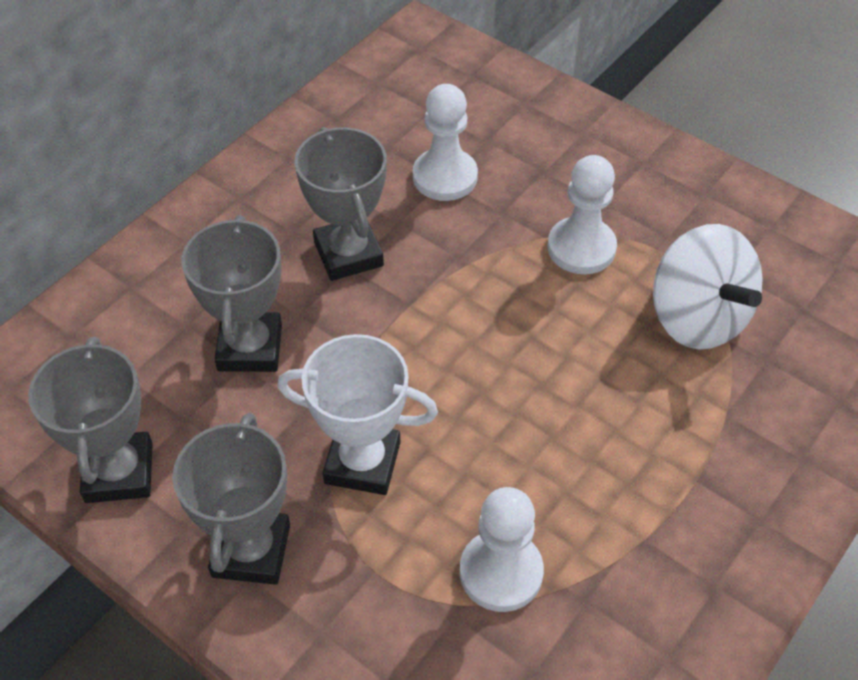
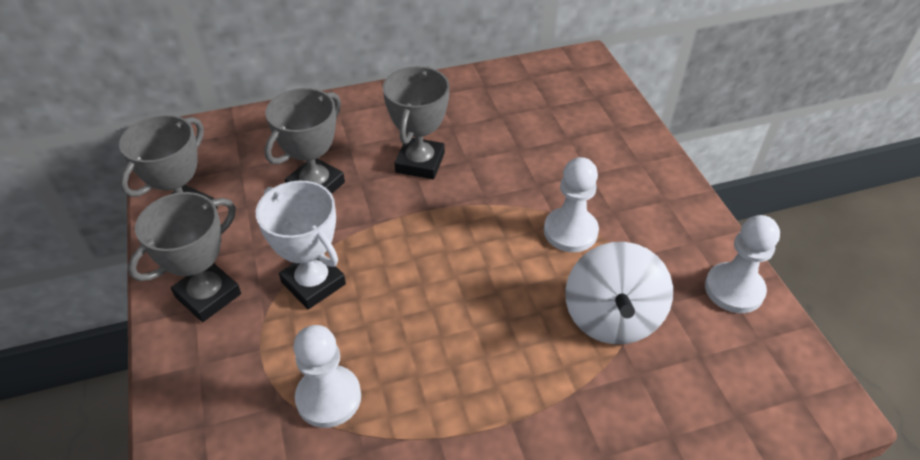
camera: 35 degrees right, 5 degrees down
(445, 177) = (520, 147): white pawn -> white pawn (734, 289)

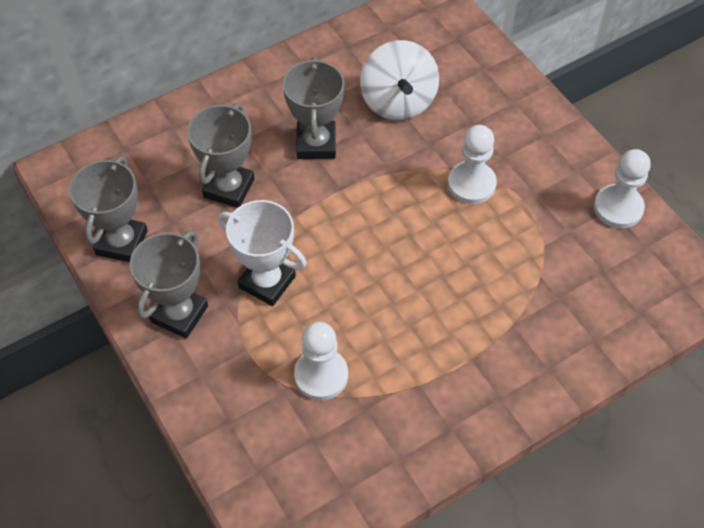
camera: 15 degrees left, 10 degrees up
(612, 317) = (526, 255): white spinning top -> white spinning top (398, 101)

